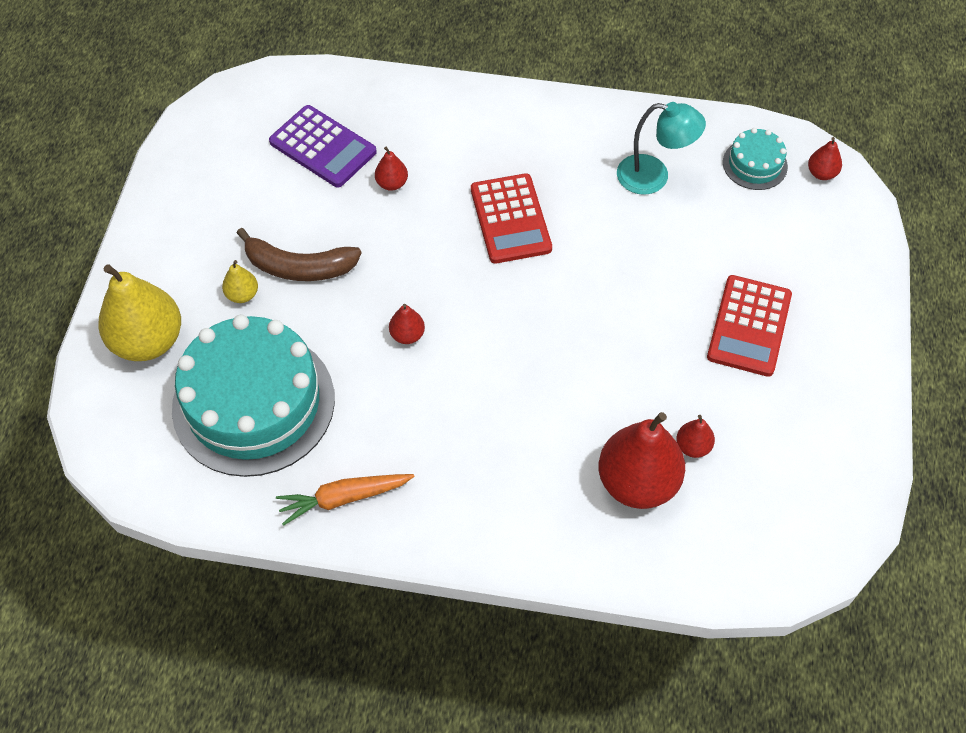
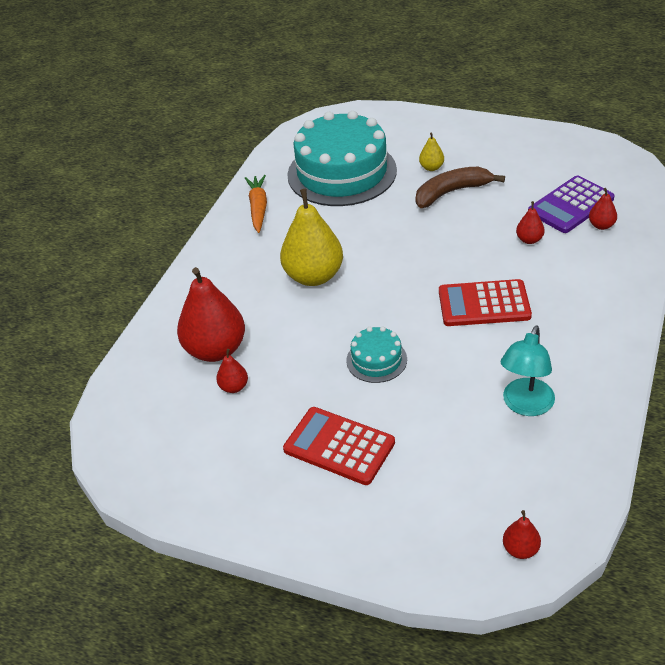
camera: 105 degrees right, 15 degrees down
(148, 341) = (401, 131): yellow pear -> yellow pear (314, 276)
(299, 267) = (451, 192): brown banana -> brown banana turned 45 degrees clockwise
(407, 335) = (379, 241): red pear -> red pear (601, 225)
(755, 164) = (537, 490): turquoise cake -> turquoise cake (376, 360)

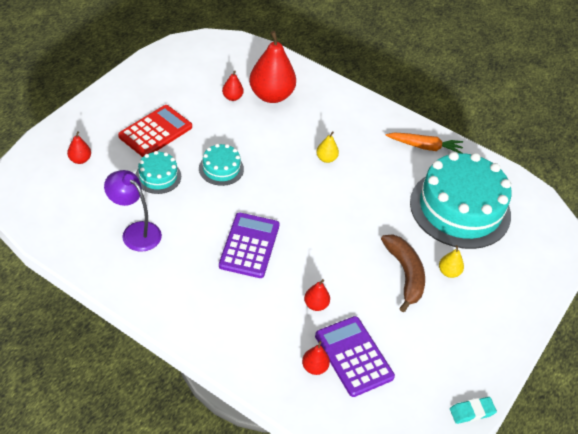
camera: 95 degrees right, 5 degrees up
(314, 276) = (326, 158): yellow pear -> yellow pear, size x0.45
(422, 415) = (158, 176): none -> turquoise cake
(484, 304) = (249, 245): red calculator -> purple calculator
(520, 549) = (29, 188): red pear -> red pear (80, 160)
(525, 405) = (135, 232): turquoise lamp -> purple lamp
(575, 136) = (472, 412): none -> turquoise eraser

